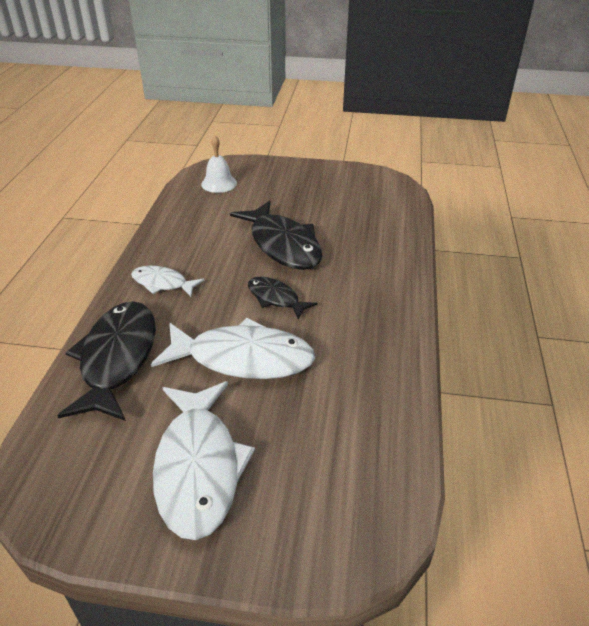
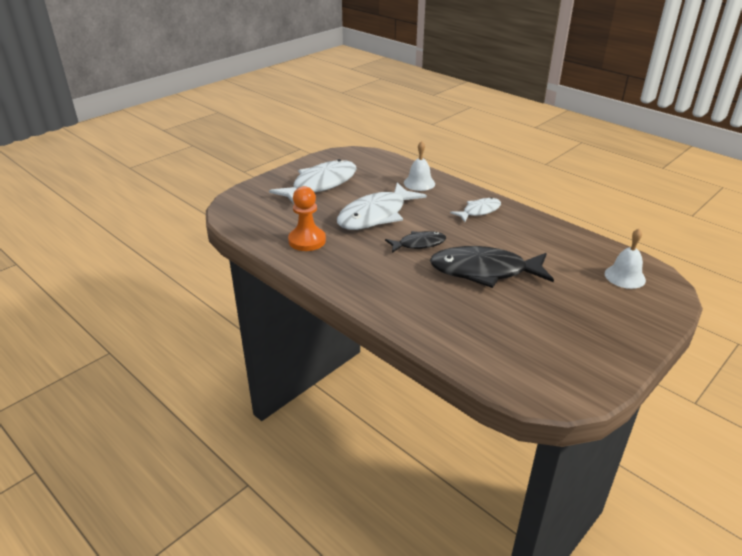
camera: 125 degrees right, 5 degrees down
(117, 359) = (419, 183): black fish -> white bell
(198, 467) = (321, 185): white fish -> white fish turned 105 degrees clockwise
(359, 388) = (307, 240): none -> orange pawn

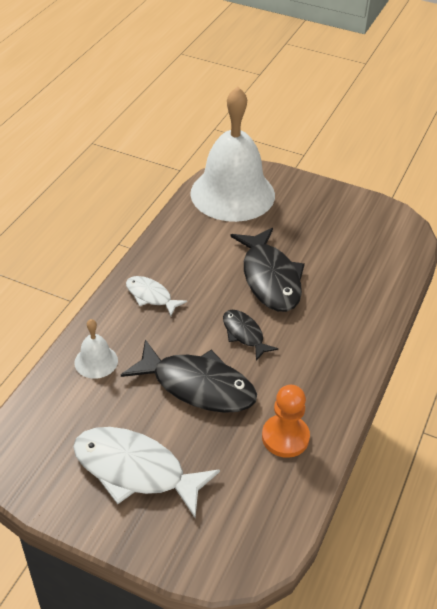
camera: 110 degrees left, 10 degrees up
(376, 215) = (197, 386): white fish -> black fish
(625, 276) = (232, 194): white bell -> white bell, size x2.40

